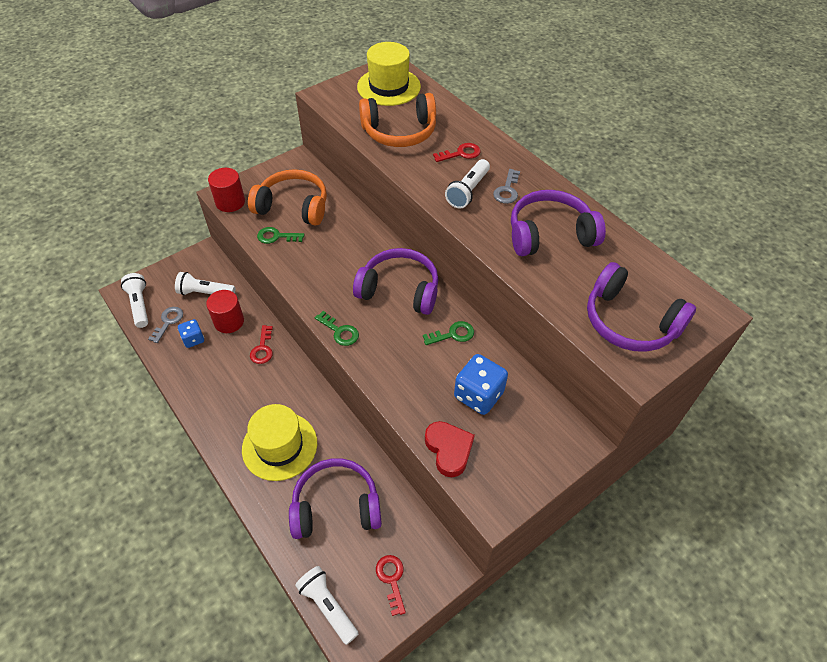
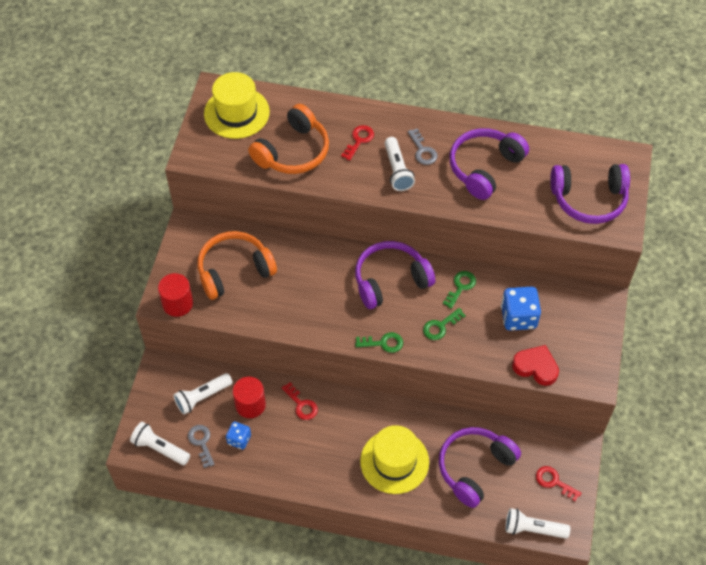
camera: 40 degrees left, 5 degrees up
(276, 236) = (251, 305): green key -> green key (440, 326)

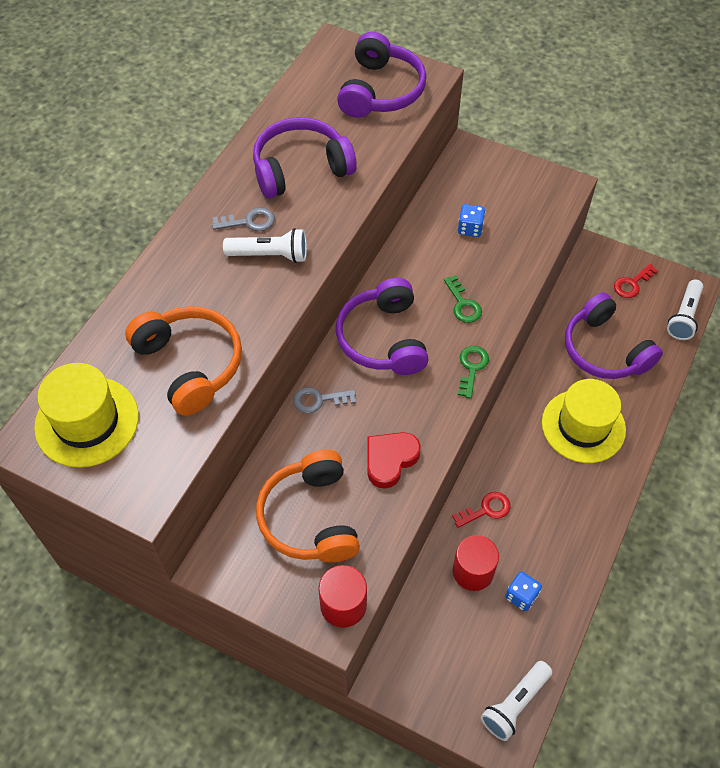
camera: 75 degrees left, 0 degrees up
(201, 442) = (516, 645): grey key -> grey key (318, 400)
(202, 397) = (447, 631): white flashlight -> none
(359, 140) = (203, 284): red key -> none
(461, 287) = (413, 271): green key -> none
(485, 168) = (301, 169): purple headphones -> purple headphones turned 105 degrees clockwise
(518, 317) = (470, 228): blue dice -> blue dice, size x0.59
(536, 367) = (538, 230): red heart -> red heart (390, 460)

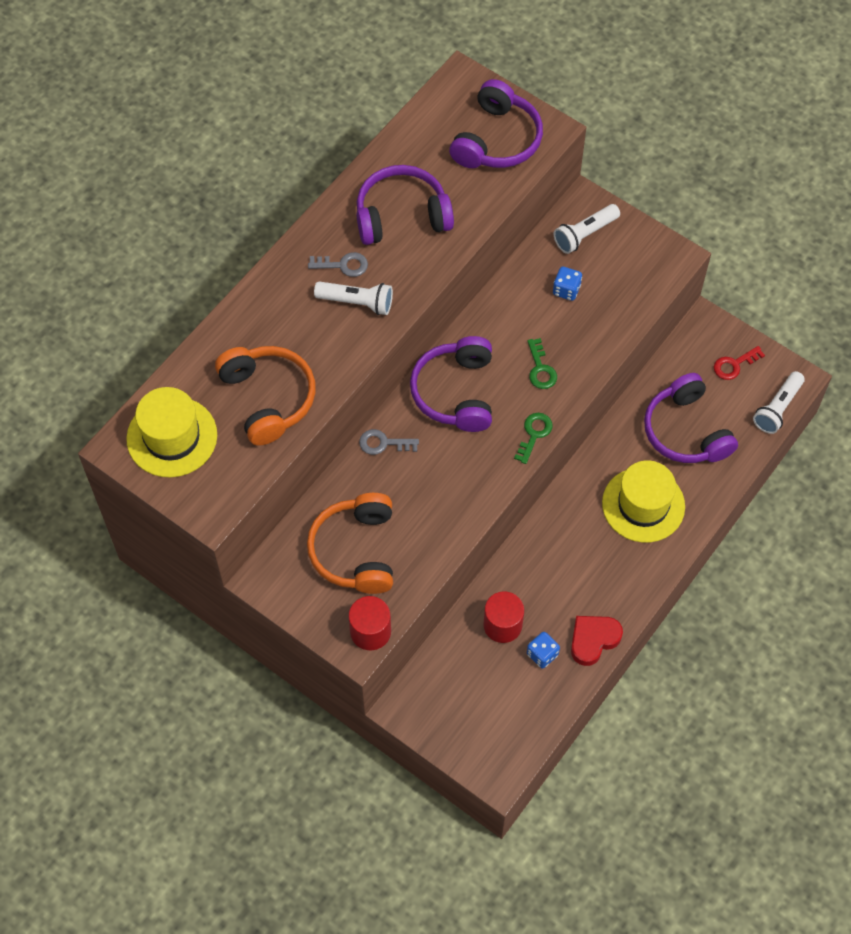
camera: 10 degrees right, 5 degrees up
(390, 460) = (438, 510): red heart -> red heart (593, 640)
(486, 509) = (529, 570): red key -> none
(514, 704) = (513, 746): white flashlight -> white flashlight (584, 234)

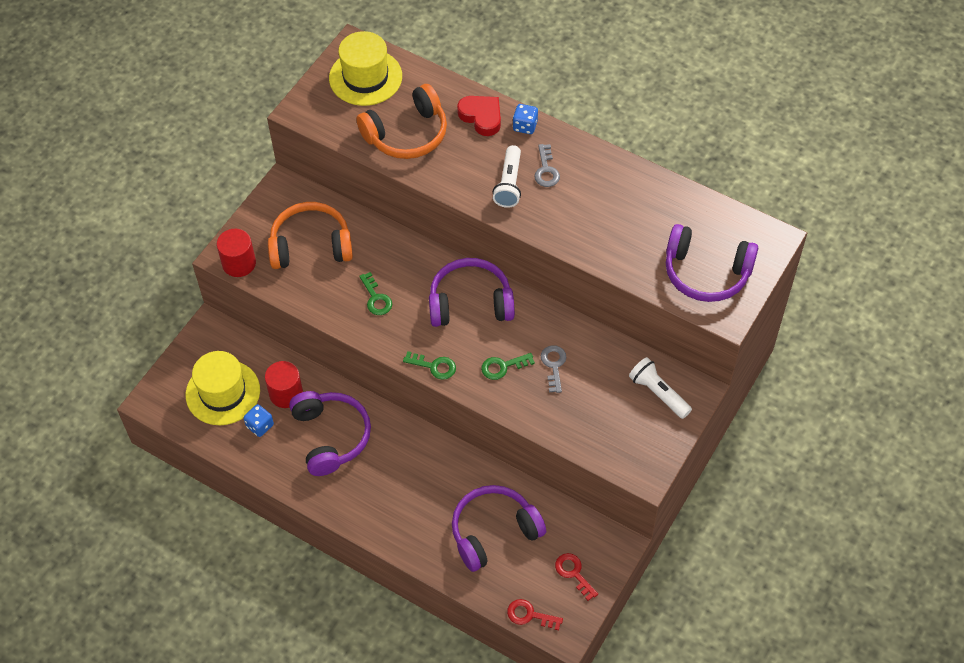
camera: 85 degrees right, 5 degrees down
(383, 443) = (413, 254): grey key -> grey key (554, 365)
(402, 216) = (606, 207): purple headphones -> purple headphones (330, 436)
(439, 486) = (376, 298): none -> green key
(566, 290) = (592, 382): blue dice -> blue dice (525, 126)
(593, 640) = (275, 465): red heart -> red heart (481, 117)
(643, 505) = (411, 498): yellow hat -> yellow hat (223, 392)
(777, 408) = (529, 615): white flashlight -> red key

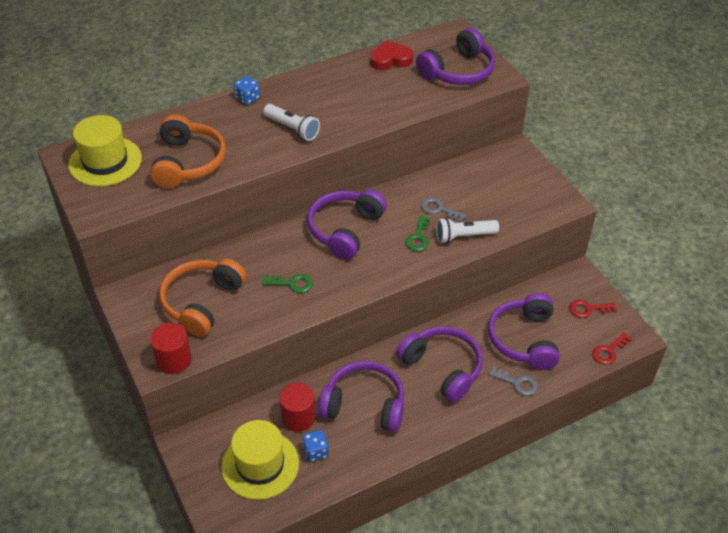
camera: 60 degrees left, 10 degrees down
(412, 478) = (442, 368): none -> purple headphones
(434, 366) = (387, 277): green key -> none
(481, 117) = (215, 116): red heart -> red heart (390, 60)
(546, 170) = (299, 105): grey key -> grey key (517, 383)
(658, 393) = (503, 167): white flashlight -> white flashlight (463, 236)

